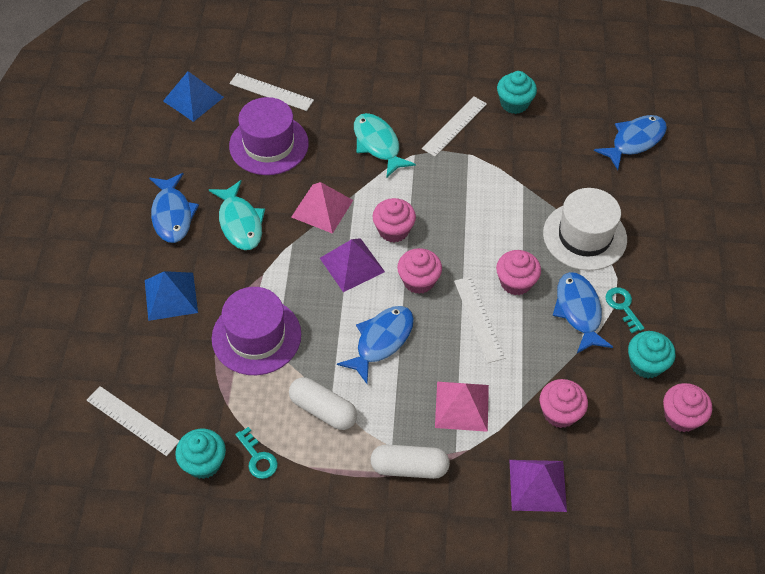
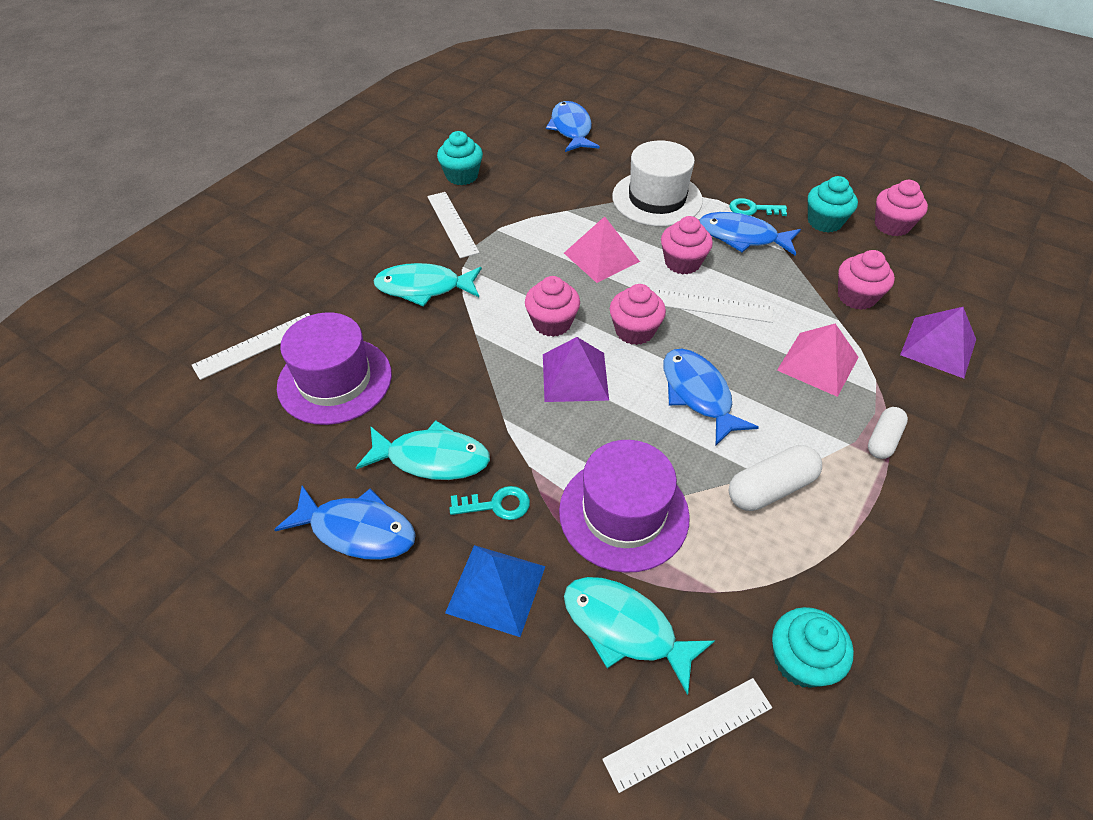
camera: 60 degrees left, 5 degrees down
(179, 367) = (625, 628): none -> turquoise fish
(193, 99) = (184, 427): blue pyramid -> none
(258, 458) = (816, 589): turquoise key -> turquoise key (496, 505)
(322, 208) = (474, 370): pink pyramid -> pink pyramid (601, 257)
(409, 467) = (883, 439): white capsule -> white capsule, size x0.66

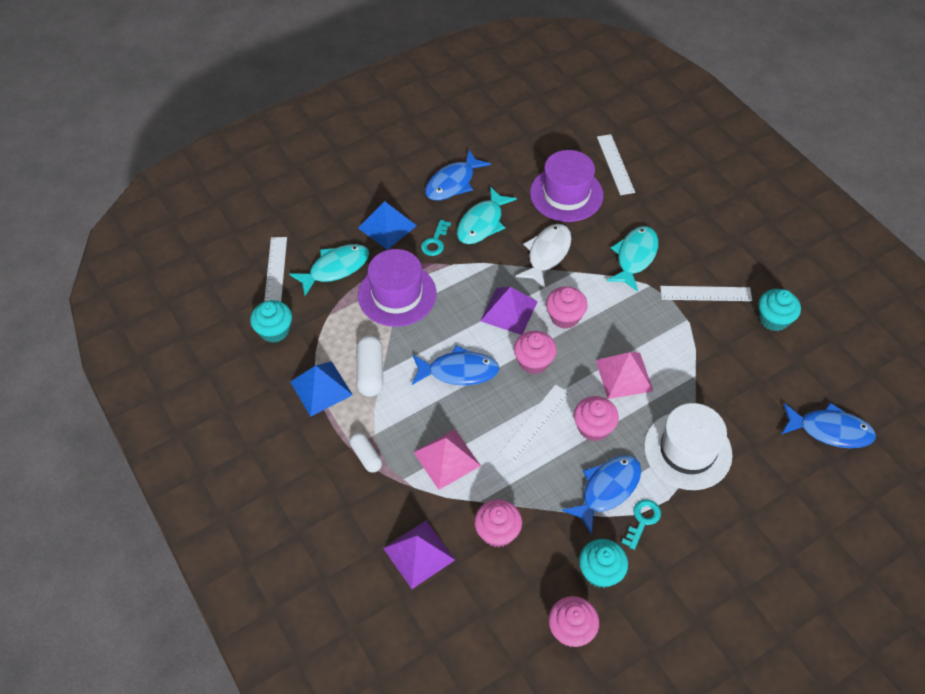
camera: 115 degrees right, 5 degrees up
(458, 368) = (547, 254): none -> white fish
(839, 537) = (321, 388): none -> blue pyramid

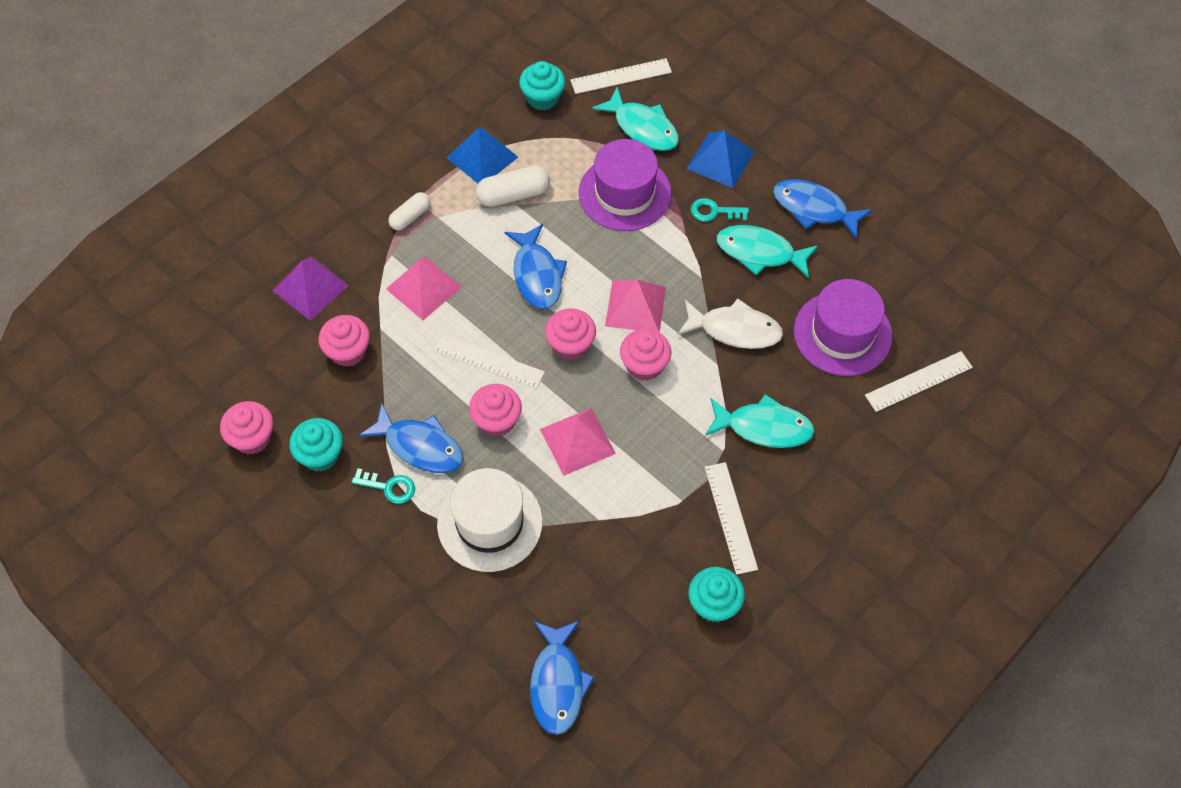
camera: 75 degrees right, 5 degrees up
(509, 311) = (635, 306): purple pyramid -> pink pyramid

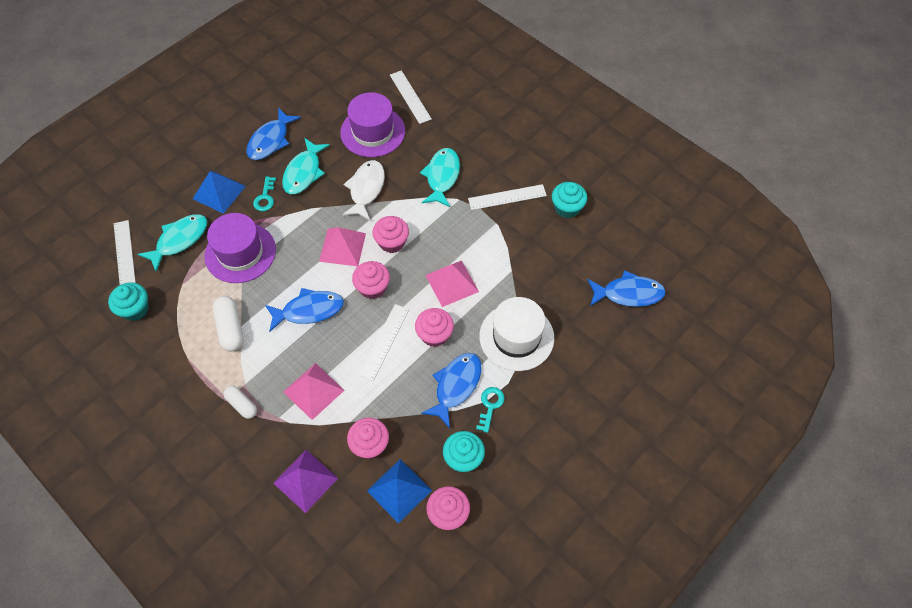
camera: 90 degrees left, 0 degrees up
(482, 157) = (188, 352): blue pyramid -> blue pyramid (399, 490)

